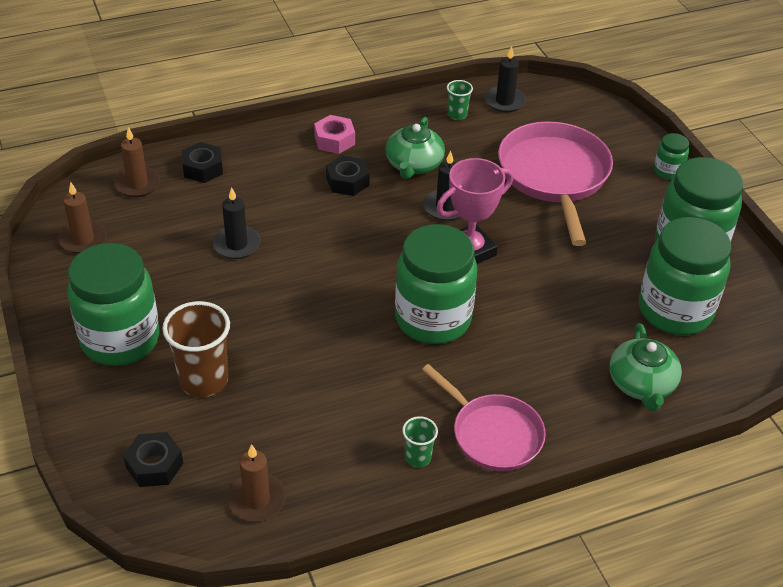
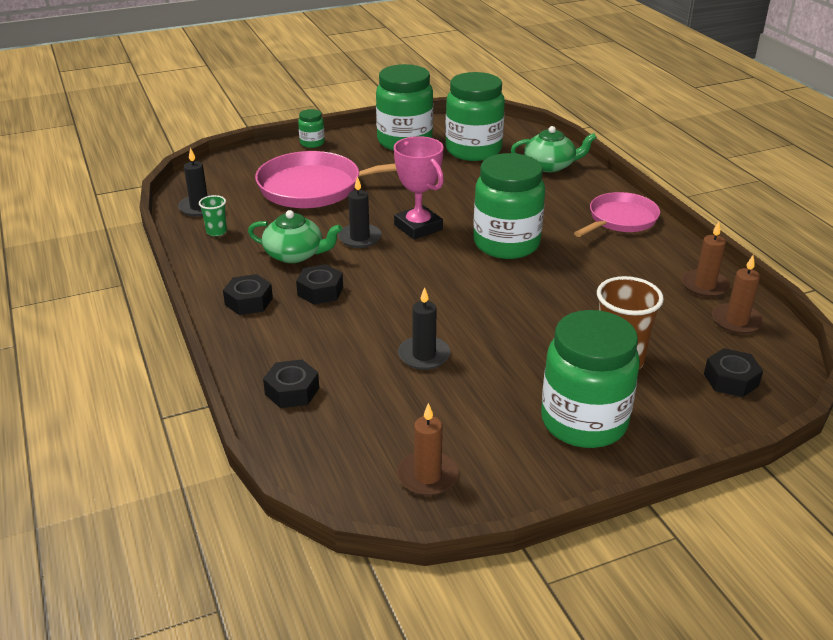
camera: 90 degrees left, 10 degrees down
(137, 184) = (320, 442): brown candle -> brown candle (704, 286)
(334, 140) = (249, 301): pink nut -> black nut
(418, 457) = (656, 250): green cup -> none

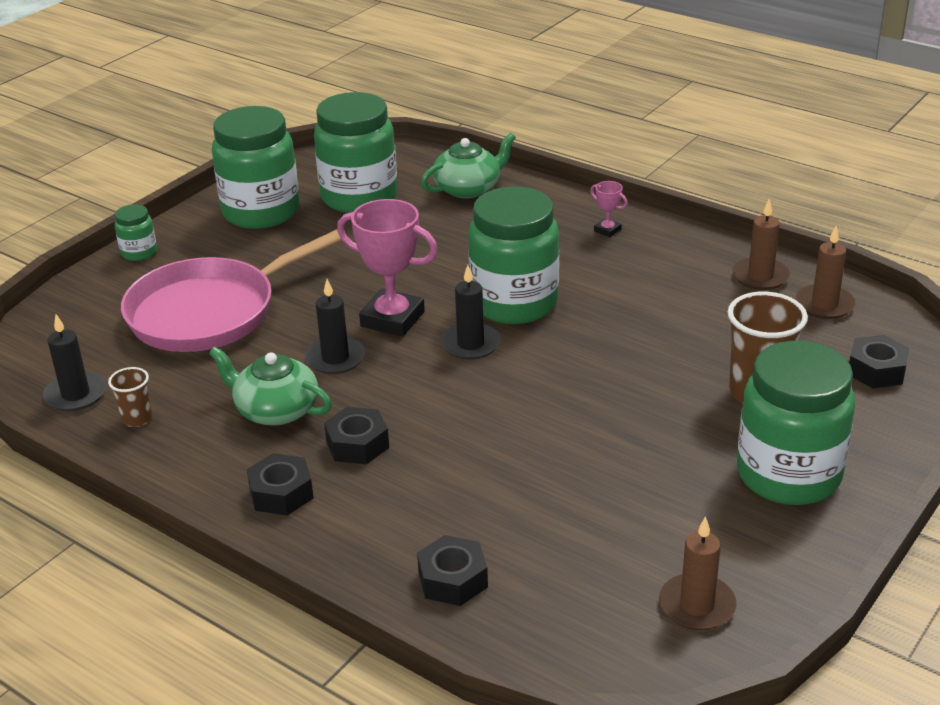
camera: 30 degrees left, 0 degrees up
(216, 231) = (137, 419): green cup -> brown cup
(295, 254) = (276, 410): green teapot -> green teapot turned 135 degrees counterclockwise
(424, 355) = (557, 472): black candle -> black candle (470, 344)
(620, 220) = (607, 230): pink pan -> pink trophy

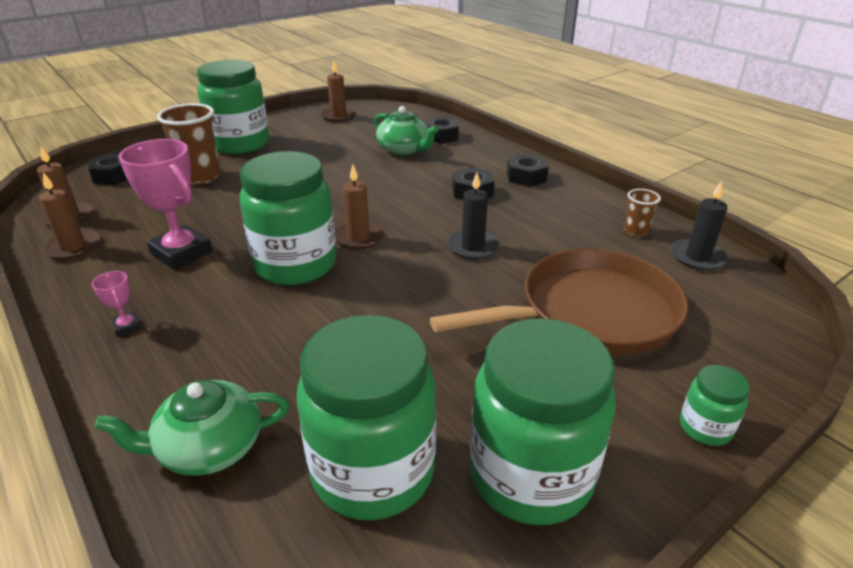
camera: 165 degrees left, 0 degrees up
(210, 312) = (589, 314): pink pan -> brown pan
(276, 410) = (526, 219): green teapot -> green teapot (404, 149)
(392, 319) = (411, 271): pink trophy -> pink trophy (181, 253)
(470, 344) = (358, 238): black candle -> brown candle

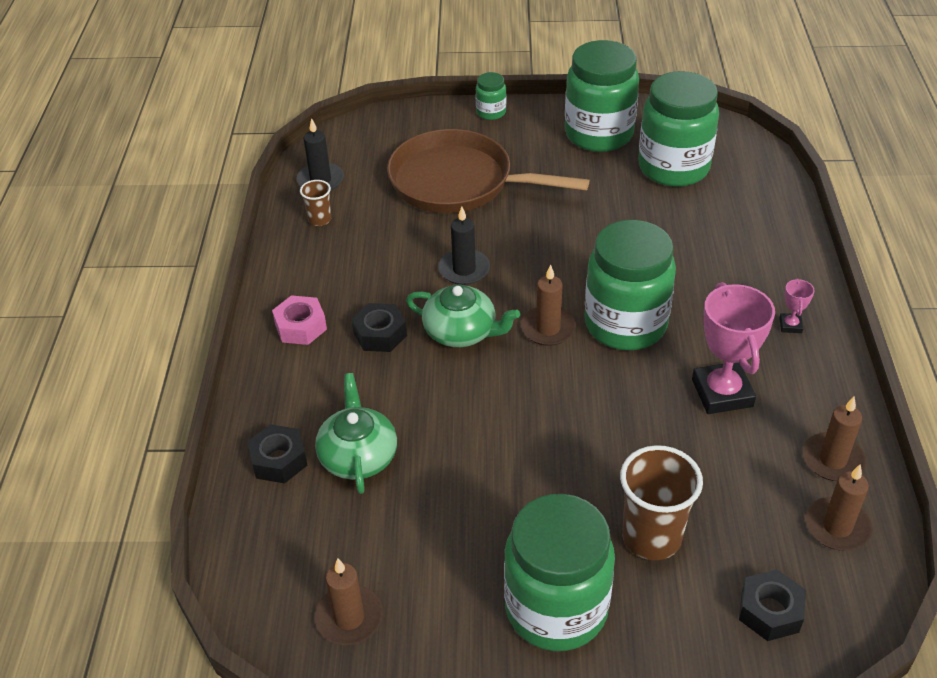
camera: 140 degrees left, 10 degrees up
(209, 447) = (755, 215): green teapot -> green teapot (461, 332)
(526, 177) = (300, 327): black nut -> pink nut

